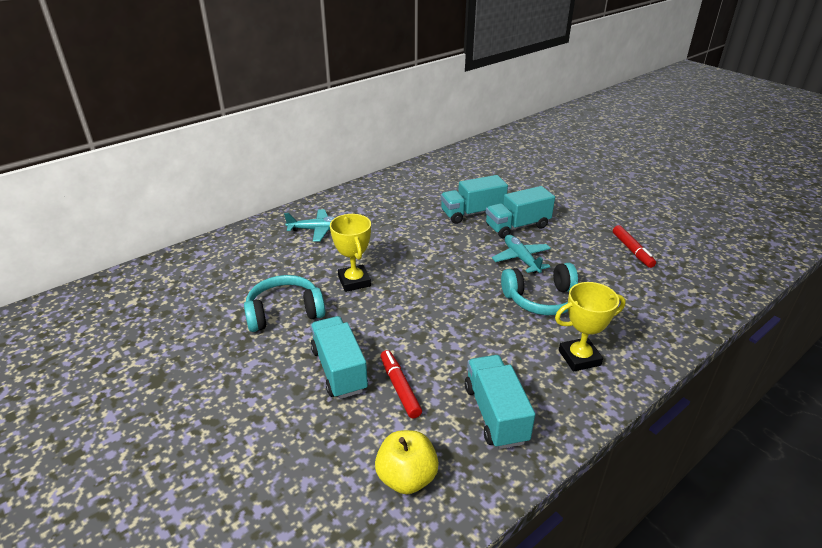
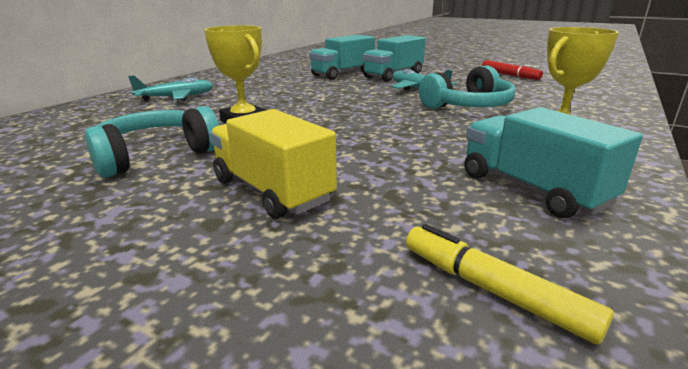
camera: 20 degrees left, 10 degrees down
(339, 370) = (272, 191): turquoise truck -> yellow truck
(400, 388) = (378, 191): red marker -> none
(406, 477) = (493, 291): yellow apple -> yellow marker

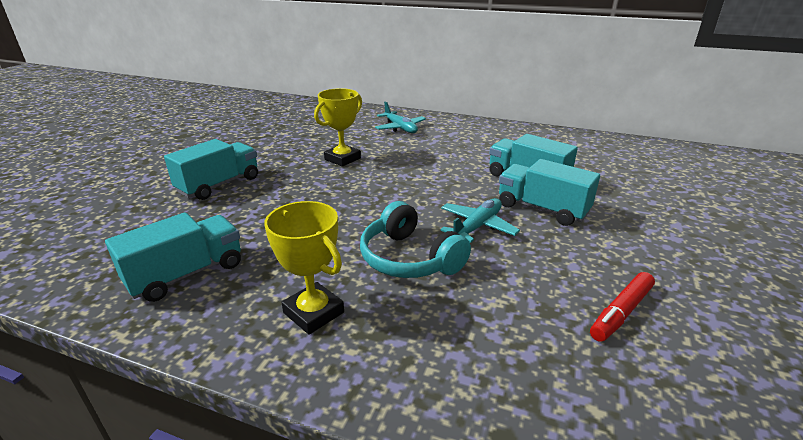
camera: 80 degrees right, 5 degrees up
(155, 155) = (278, 148): turquoise headphones -> none
(272, 191) = (219, 185): yellow truck -> turquoise truck
(493, 291) = (90, 248): yellow marker -> none

